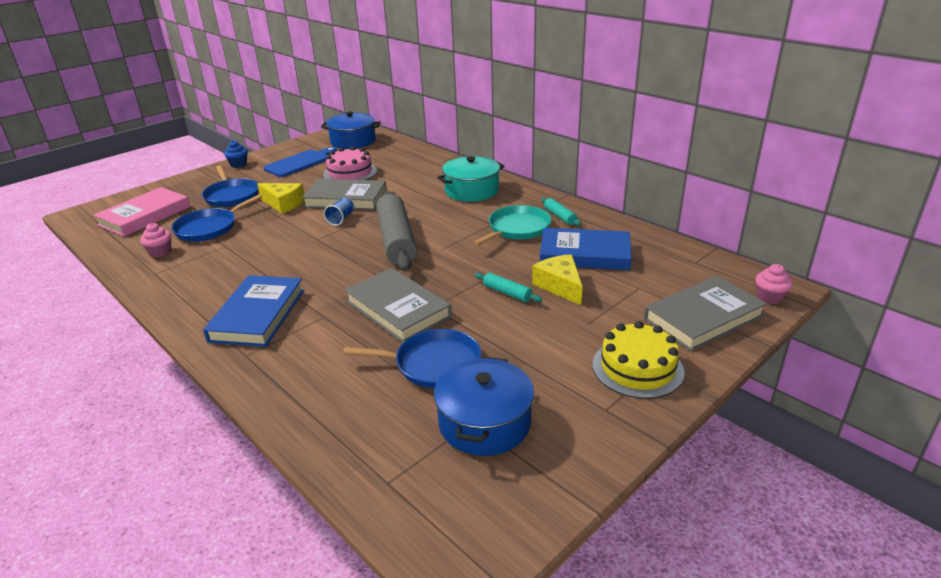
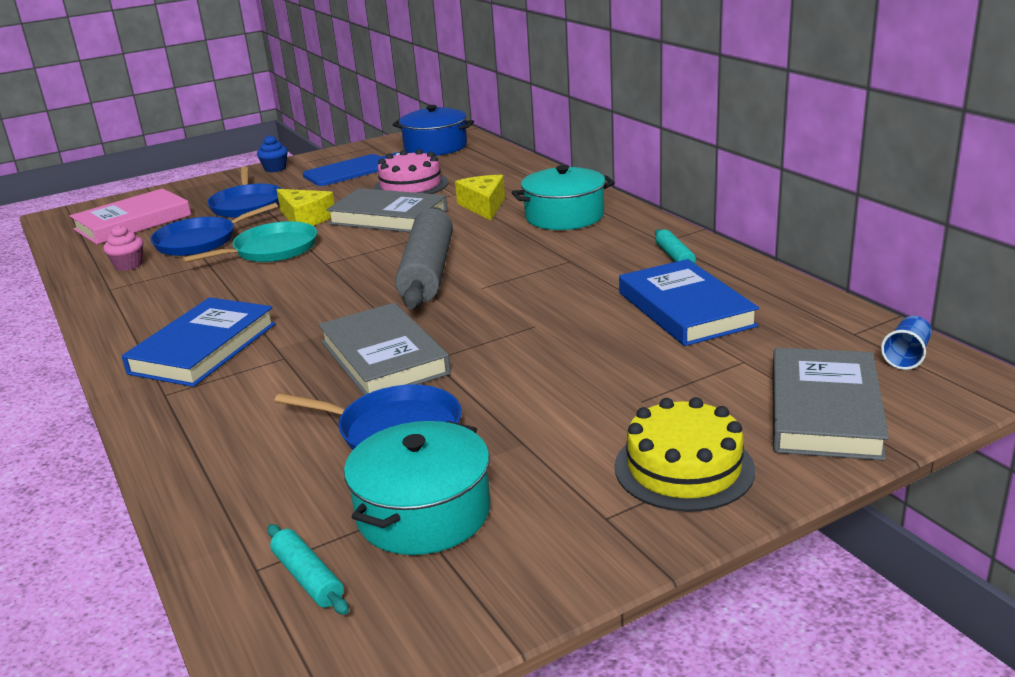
camera: 15 degrees right, 5 degrees down
(341, 219) = (369, 241): blue cup -> blue cup (906, 356)
(484, 422) = (423, 512): blue pot -> turquoise pot
(507, 293) = (544, 350): turquoise rolling pin -> turquoise rolling pin (308, 578)
(517, 229) = (603, 269): turquoise pan -> turquoise pan (271, 250)
(560, 286) = (625, 348): yellow cheese -> yellow cheese (483, 206)
(584, 254) = (685, 309): blue book -> blue book turned 45 degrees clockwise
(703, 318) = (824, 410): grey book -> grey book turned 60 degrees counterclockwise
(769, 297) = (951, 393): pink cupcake -> none

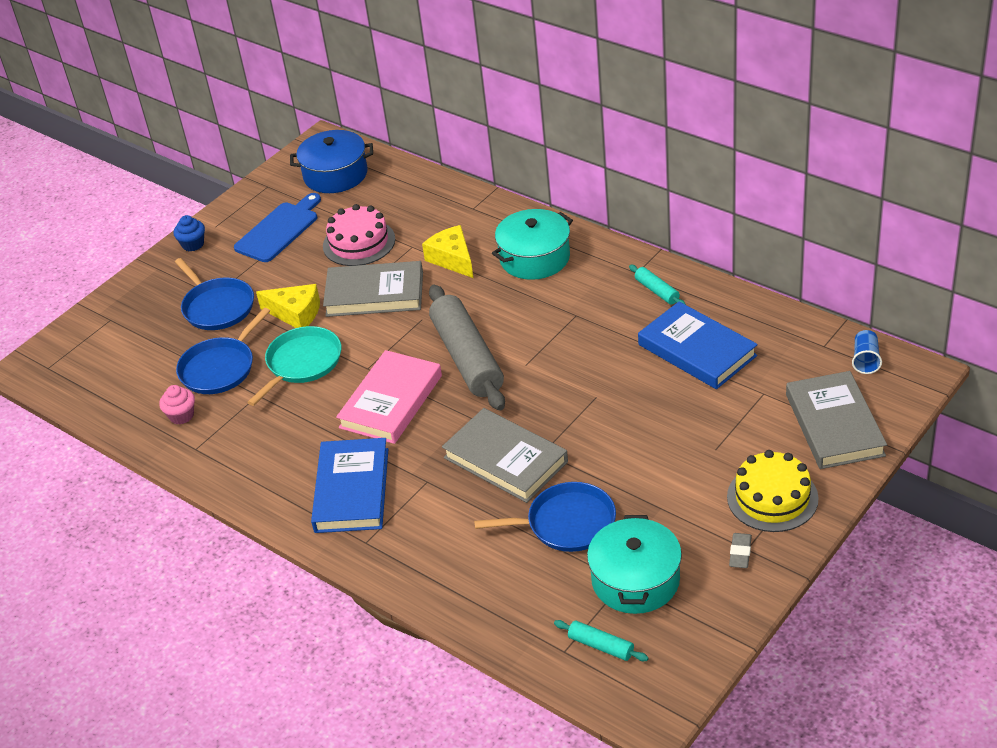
camera: 20 degrees left, 15 degrees up
(133, 222) = (122, 358): pink book -> pink book (391, 401)
(592, 520) = (740, 553): none -> grey eraser

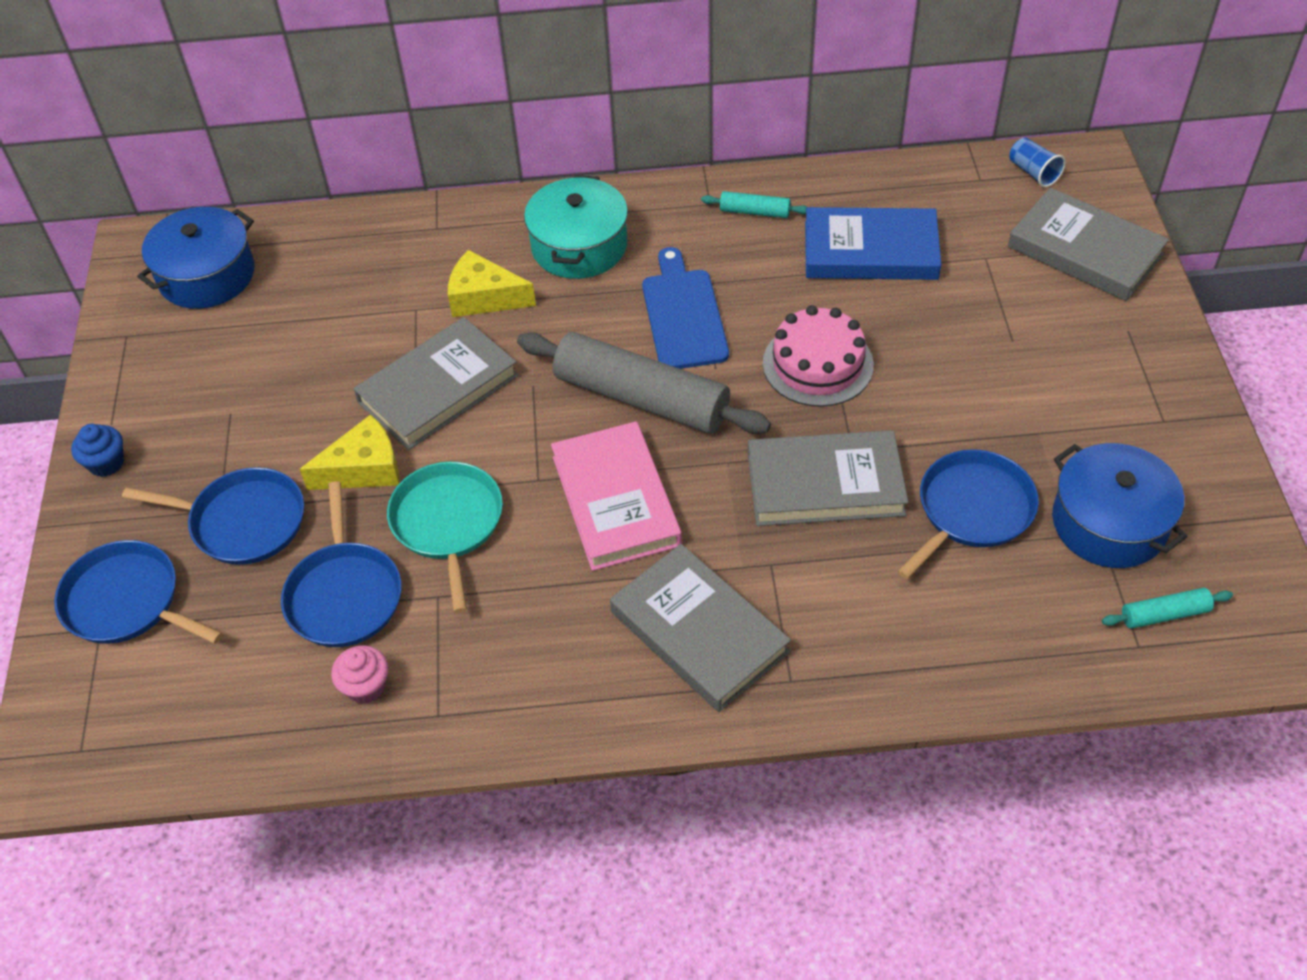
camera: 45 degrees left, 10 degrees up
(132, 314) = (127, 602): none -> blue pan
(279, 230) = (212, 380): blue cutting board -> blue cutting board (683, 314)
(352, 490) = (699, 632): blue book -> grey book
(359, 242) = (341, 340): pink cake -> pink cake (818, 364)
(635, 580) = (1109, 523): turquoise pot -> blue pot
(740, 553) = (1163, 429): grey eraser -> none
(772, 497) = (1122, 355): yellow cake -> none

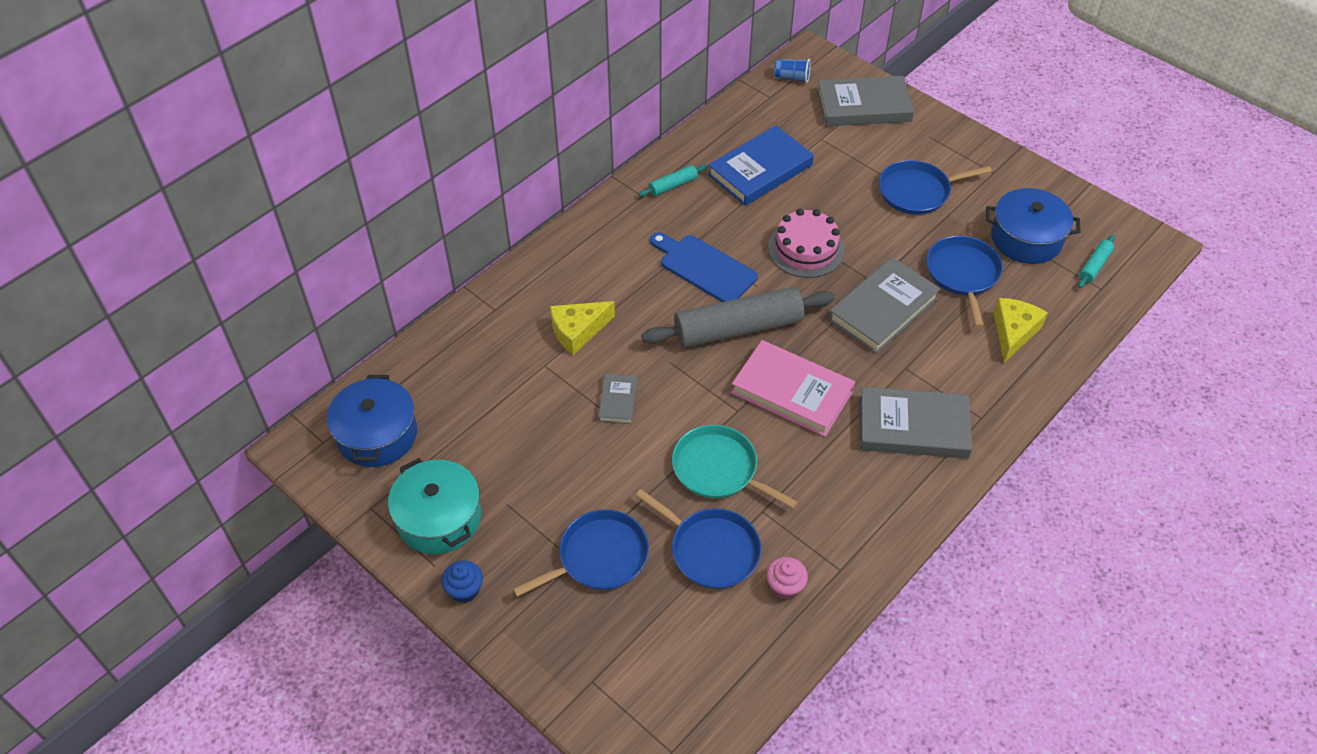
camera: 45 degrees left, 0 degrees up
(127, 602) = (588, 654): blue pan -> blue pan (917, 191)
(364, 468) = (632, 475): yellow cheese -> yellow cheese (1013, 332)
(438, 389) = (617, 401): grey book -> grey book, size x0.51
(579, 246) = (597, 266): turquoise pot -> turquoise pot (439, 518)

